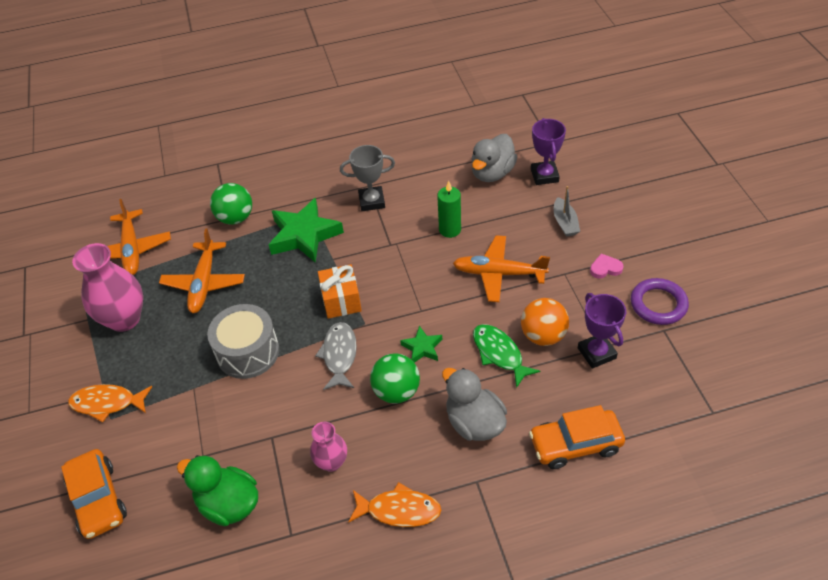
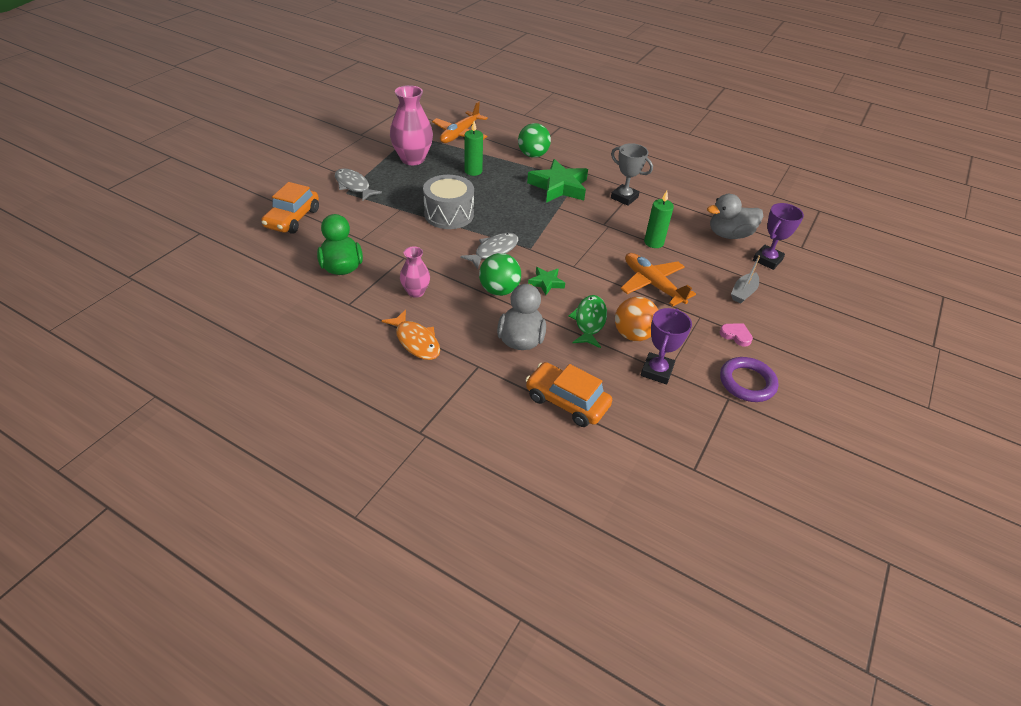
camera: 40 degrees right, 5 degrees down
(107, 403) = (353, 186): orange fish -> grey fish
(204, 283) = (473, 171): orange plane -> green candle
(341, 300) = (533, 228): orange gift -> none

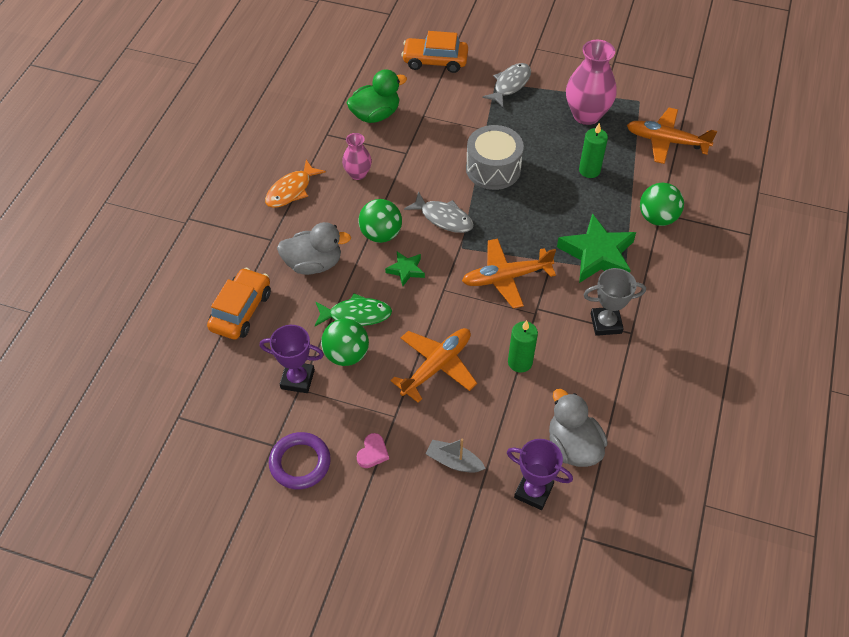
camera: 80 degrees right, 10 degrees up
(569, 232) = (506, 277): none -> orange plane
(624, 197) = (606, 323): grey trophy -> grey trophy turned 60 degrees clockwise
(633, 335) = (346, 354): orange ball -> green ball

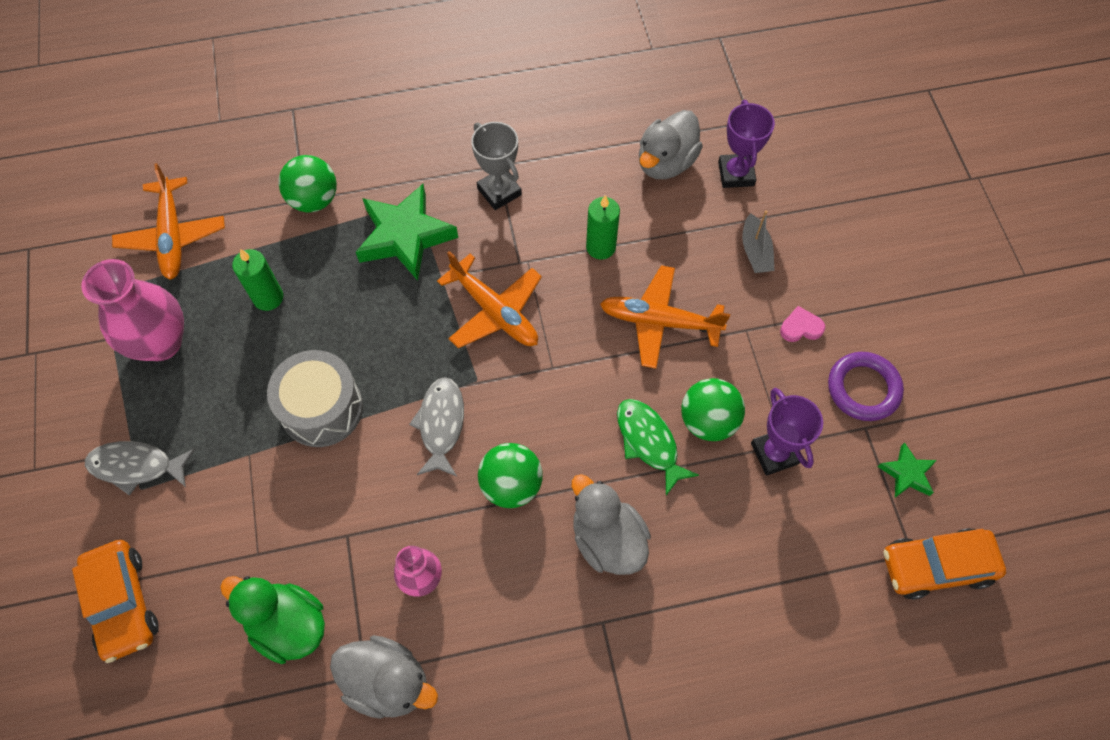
camera: 120 degrees left, 10 degrees up
(241, 310) = (732, 582): orange car -> orange car (936, 566)
(291, 190) = (502, 653): orange fish -> none
(315, 141) = (387, 682): none -> grey duck
(406, 270) = (550, 424): green star -> green star (907, 473)

